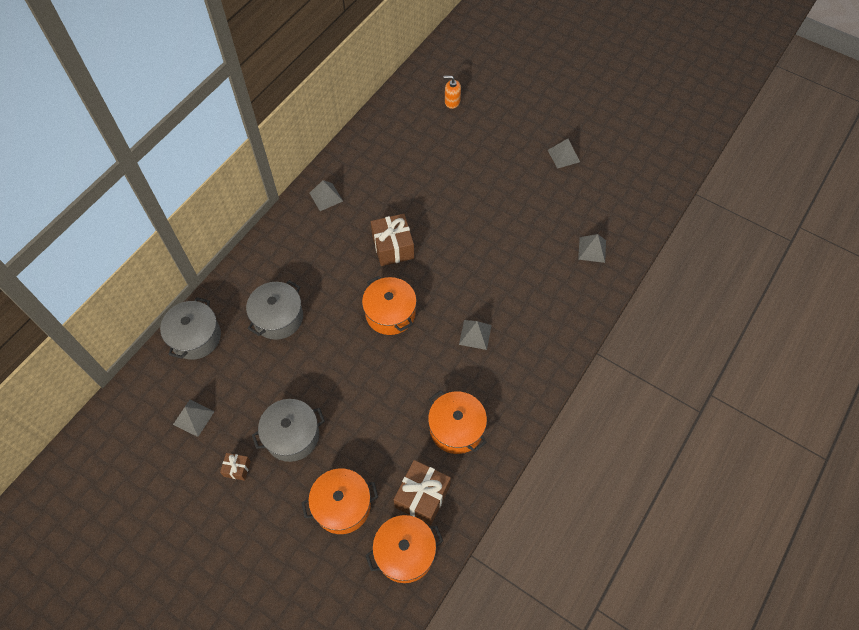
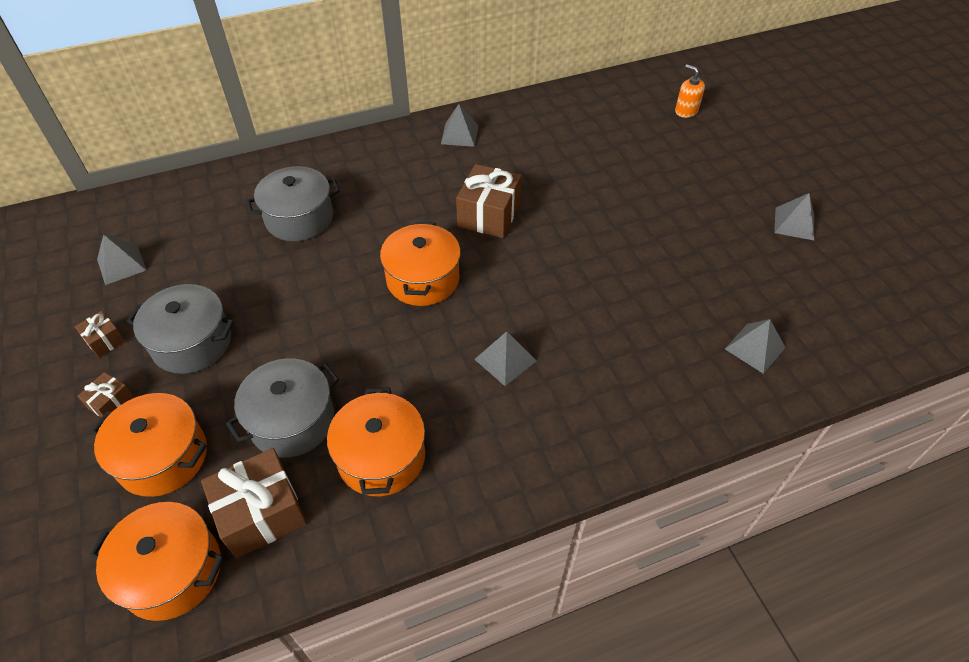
camera: 35 degrees right, 10 degrees down
(195, 337) = (204, 193): grey pot -> grey pot (292, 421)
(281, 499) = (111, 403): none -> brown gift

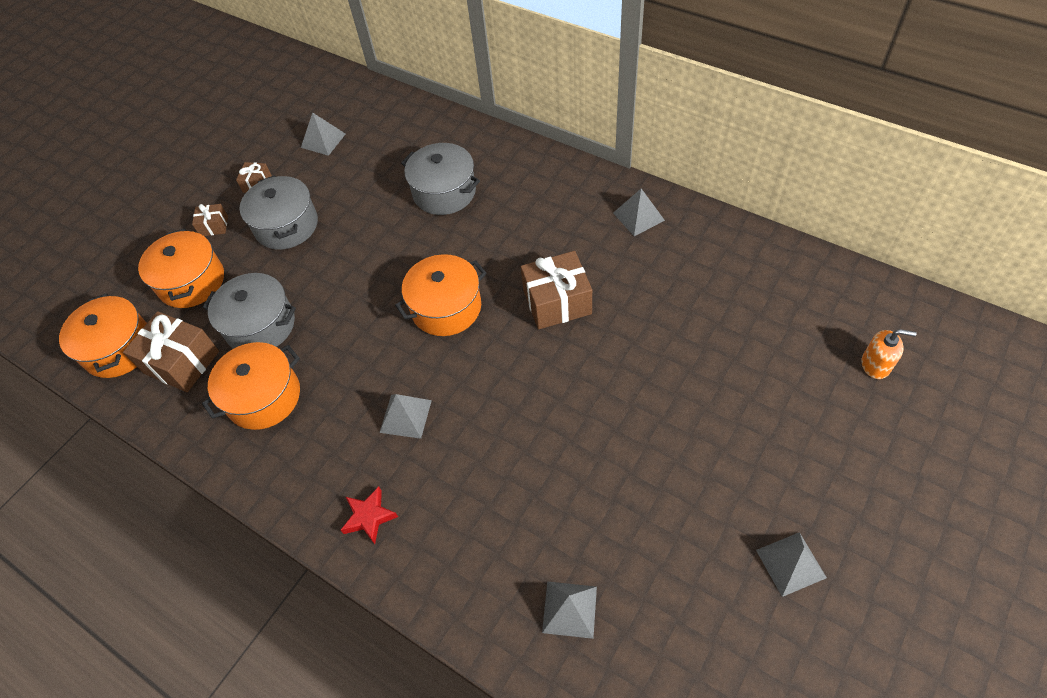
camera: 60 degrees right, 5 degrees up
(583, 434) = (369, 517): none -> red star
(686, 111) = (875, 365): orange soap dispenser -> orange soap dispenser turned 90 degrees clockwise

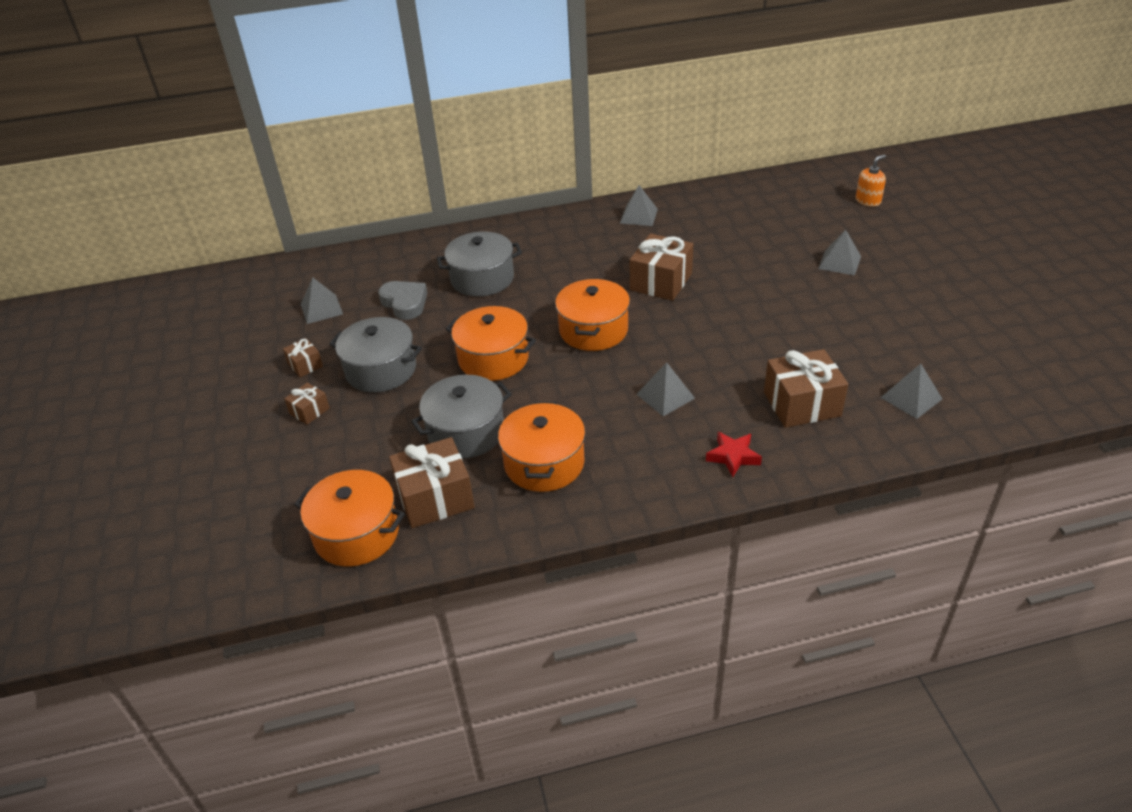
camera: 50 degrees left, 15 degrees down
(192, 282) = (352, 452): orange pot -> orange pot (493, 359)
(372, 175) = (405, 303): none -> grey heart
(481, 523) = (802, 404): none -> brown gift
(791, 564) = (967, 298): grey pyramid -> grey pyramid (839, 262)

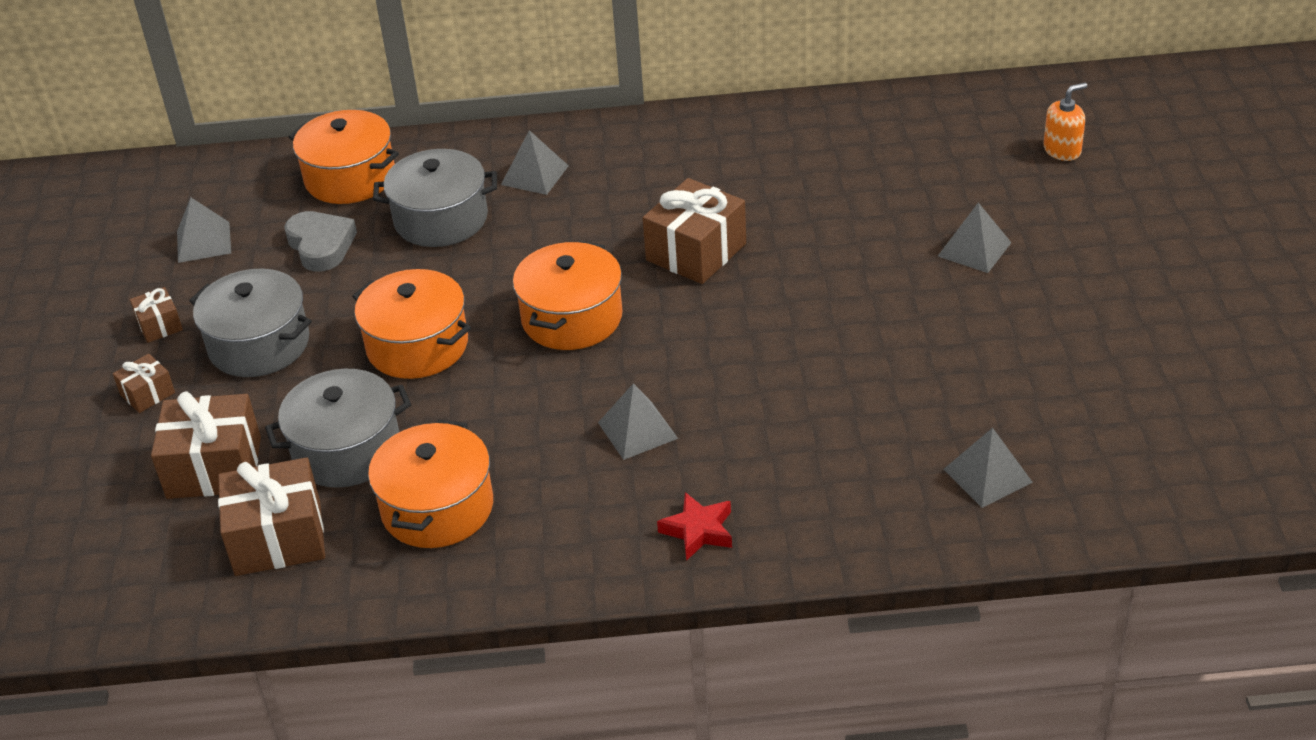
camera: 10 degrees right, 0 degrees up
(357, 534) = (163, 574): orange pot -> orange pot (350, 178)
(638, 216) = (702, 140): grey pyramid -> grey pyramid (534, 175)
(802, 404) = (826, 465): brown gift -> brown gift (214, 467)

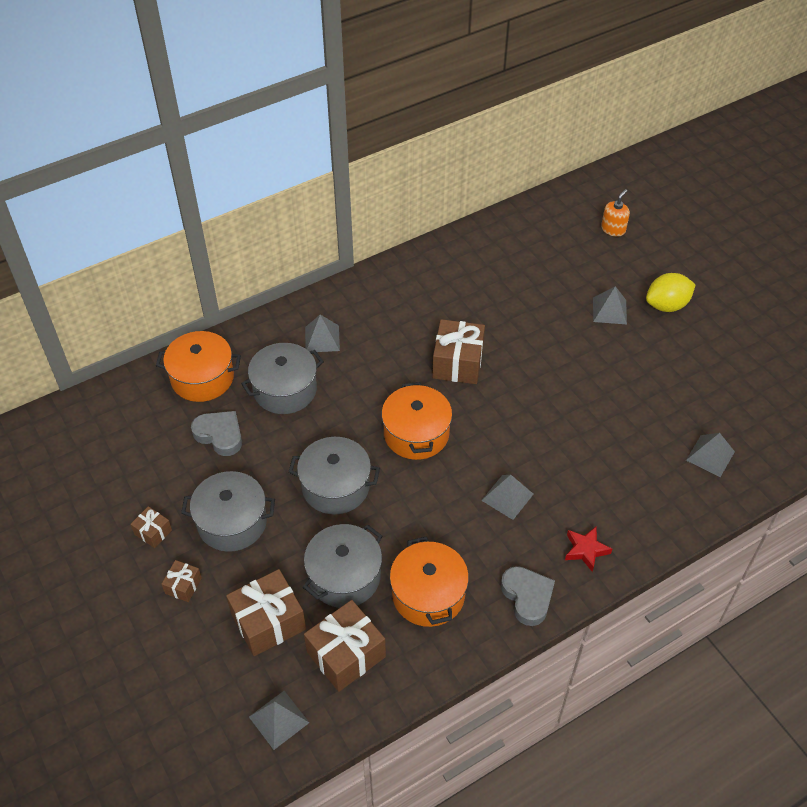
camera: 30 degrees left, 10 degrees up
(203, 242) = (136, 459): grey pyramid -> grey pyramid (279, 719)
(417, 346) = (335, 486): orange pot -> grey pot
(569, 558) = (527, 597): none -> grey heart
(1072, 266) = (666, 305): none -> yellow lemon

